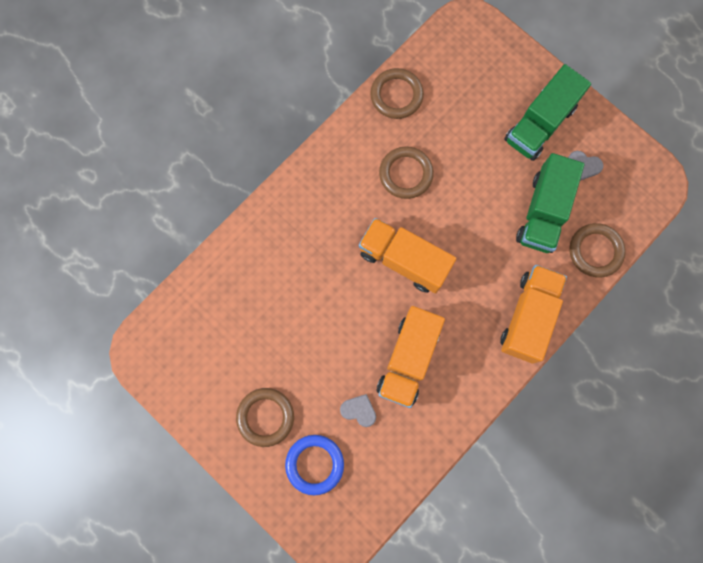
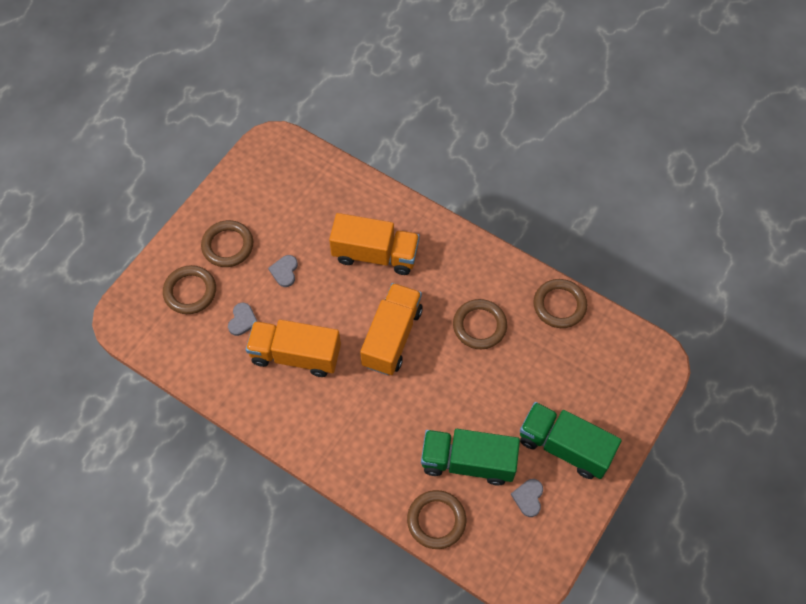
camera: 80 degrees right, 15 degrees down
(309, 359) = (284, 271): none -> grey heart
(314, 464) = (190, 291): blue ring -> brown ring
(528, 317) = (354, 461): orange truck -> orange truck (375, 254)

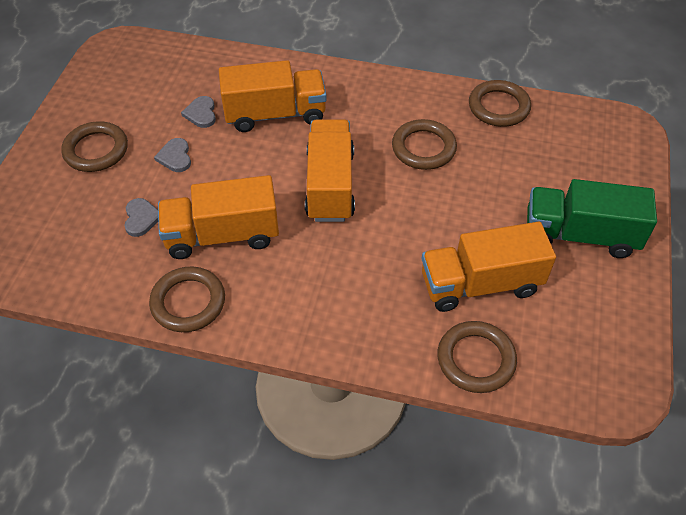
camera: 20 degrees left, 10 degrees down
(190, 291) = (64, 207): brown ring -> brown ring (188, 302)
(468, 462) = (480, 284): green truck -> orange truck
(528, 497) = (570, 299): grey heart -> grey heart (201, 113)

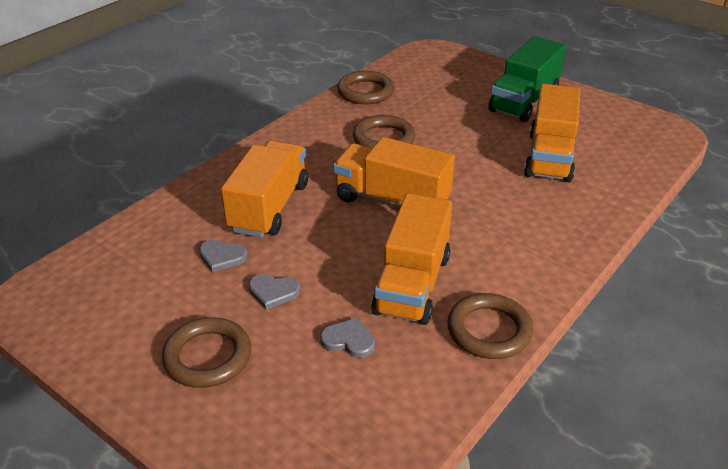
camera: 65 degrees left, 15 degrees down
(476, 359) = (623, 181): brown ring -> none

